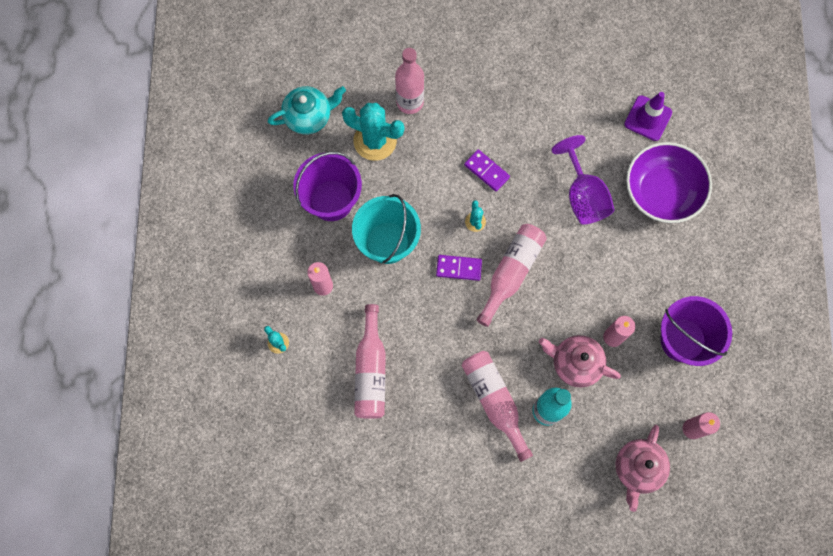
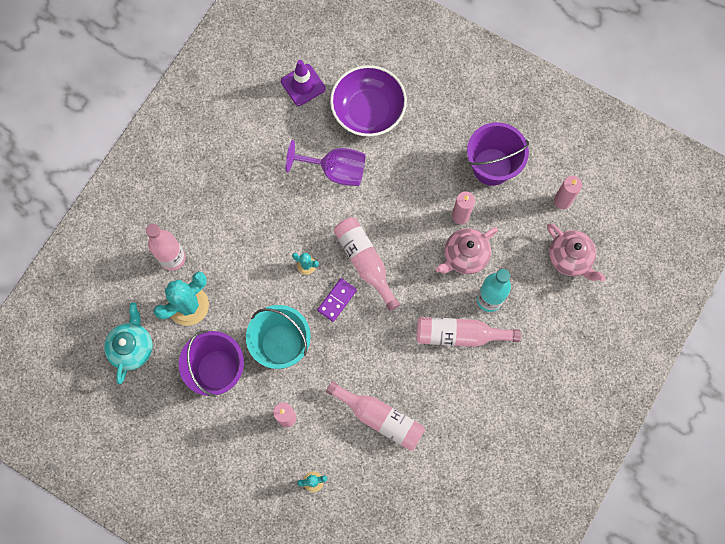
camera: 60 degrees left, 0 degrees up
(486, 171) = (270, 232): purple domino -> none

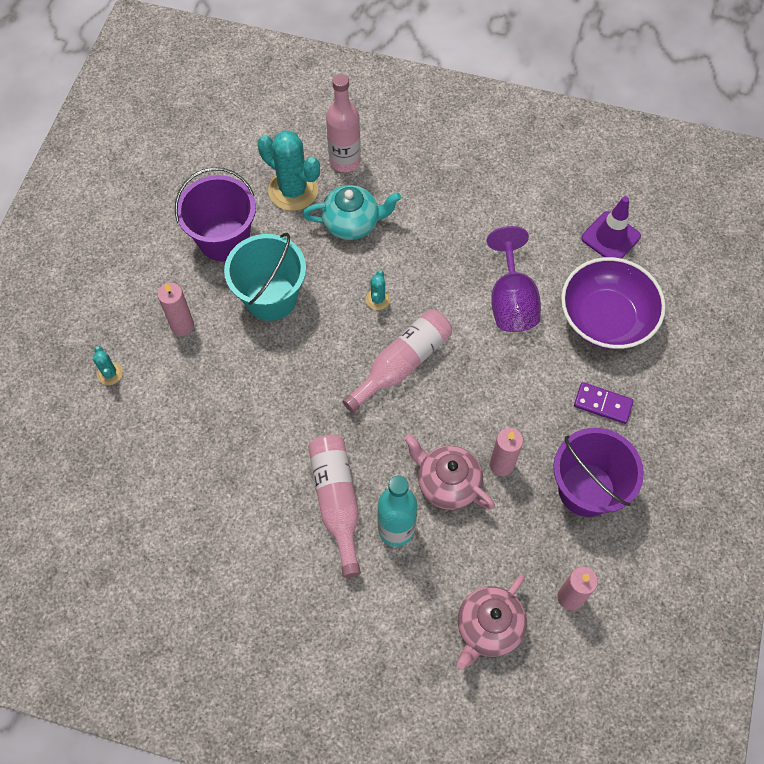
camera: 75 degrees right, 10 degrees down
(132, 348) = (229, 150): turquoise teapot -> turquoise teapot (352, 223)
(337, 300) = (343, 344): purple domino -> purple domino (603, 404)
(380, 418) = (204, 430): pink bottle -> none

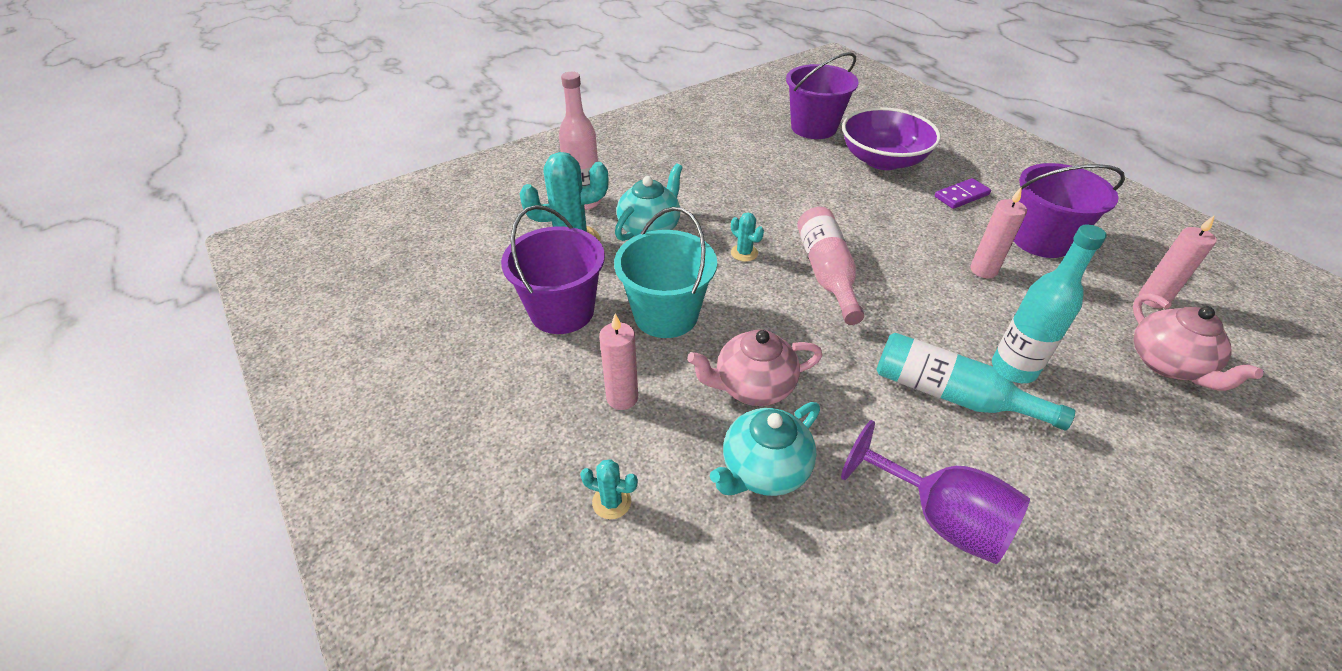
camera: 50 degrees left, 20 degrees down
(189, 432) = (763, 470): none -> turquoise teapot
(337, 502) = (951, 394): pink bottle -> turquoise bottle
(447, 483) = (981, 310): pink teapot -> pink teapot (752, 386)
(511, 301) = (822, 190): purple goblet -> purple goblet (939, 518)
(610, 237) = (813, 127): purple traffic cone -> purple bucket

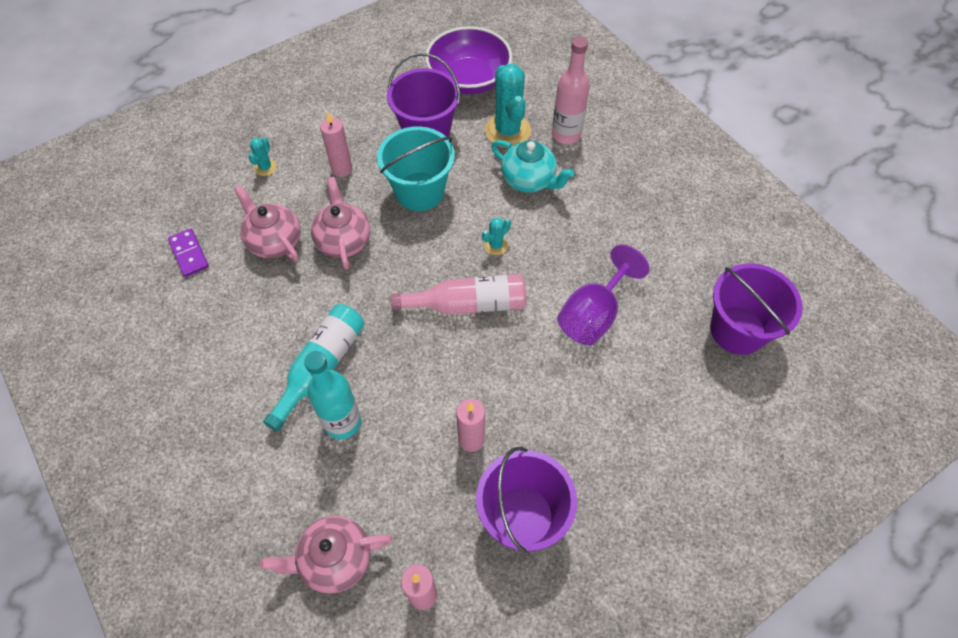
camera: 90 degrees right, 15 degrees up
(763, 470) = (274, 241): turquoise teapot -> pink teapot
(882, 160) = (672, 391): purple bowl -> purple bowl (469, 79)
(939, 518) = (223, 332): purple goblet -> purple goblet (593, 315)
(961, 196) = (603, 458): purple domino -> purple domino (189, 254)

